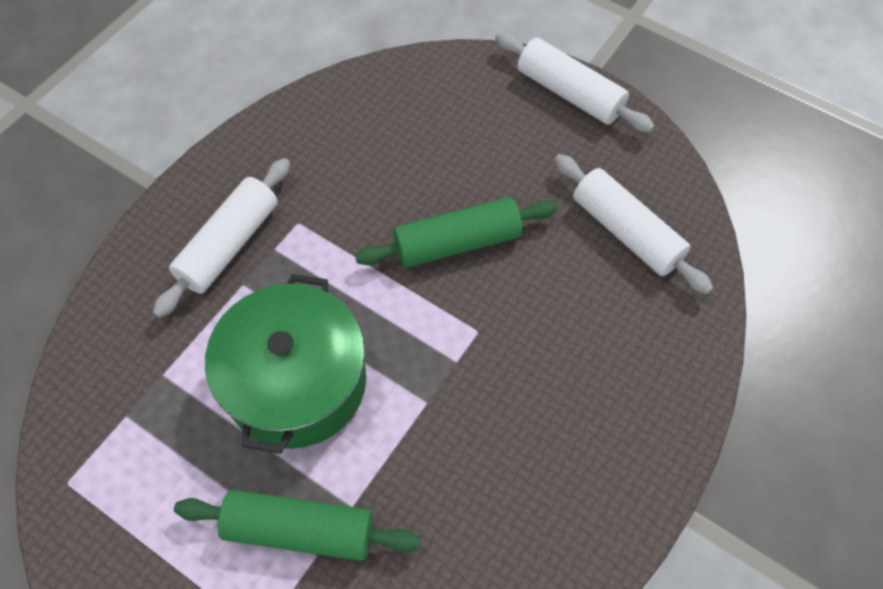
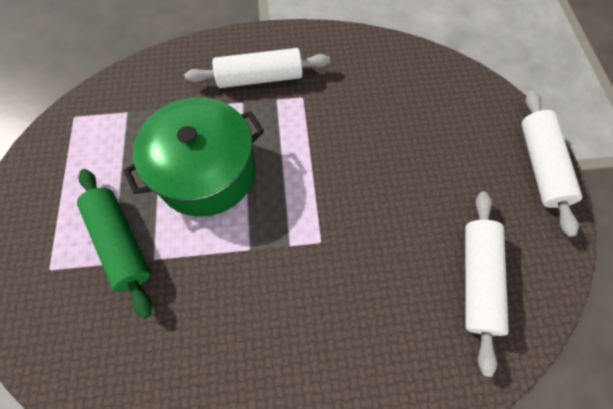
camera: 50 degrees right, 5 degrees up
(457, 243) = (368, 184): green rolling pin -> none

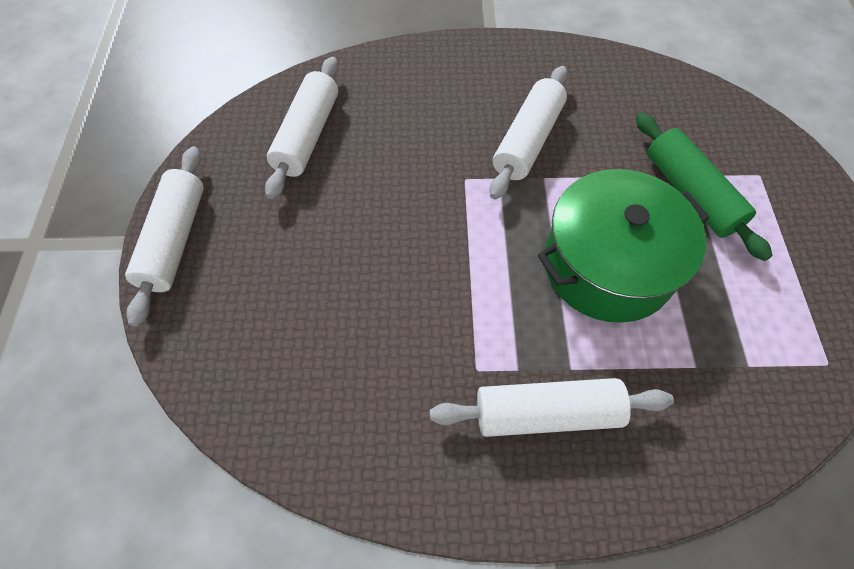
camera: 175 degrees left, 5 degrees down
(262, 291) = (527, 141): none -> white rolling pin

